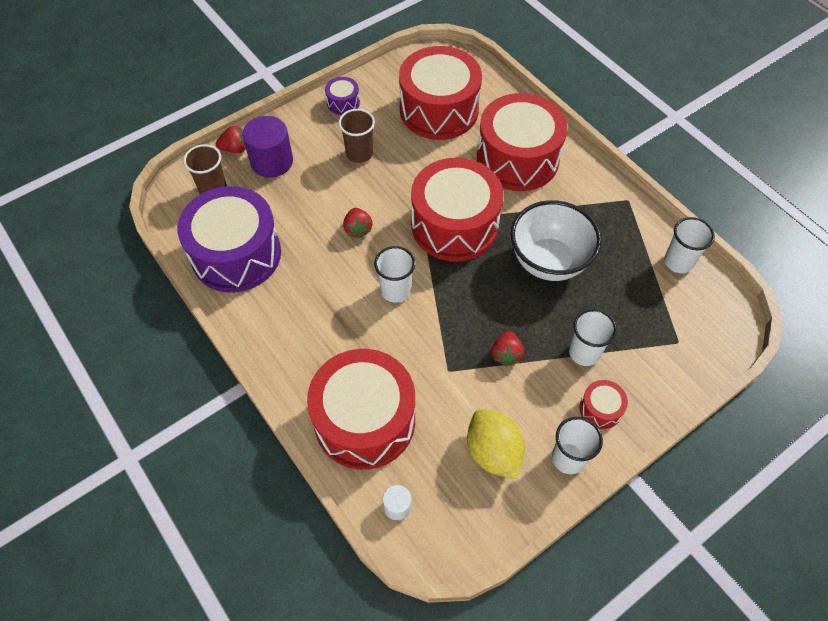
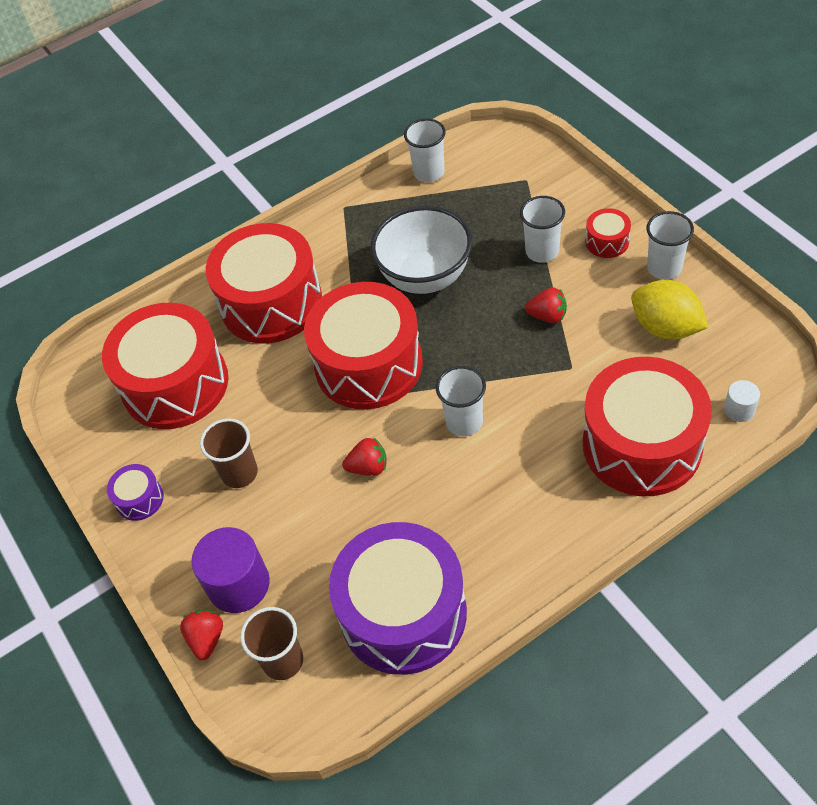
camera: 80 degrees left, 5 degrees down
(493, 452) = (665, 328): yellow lemon -> yellow lemon turned 60 degrees clockwise

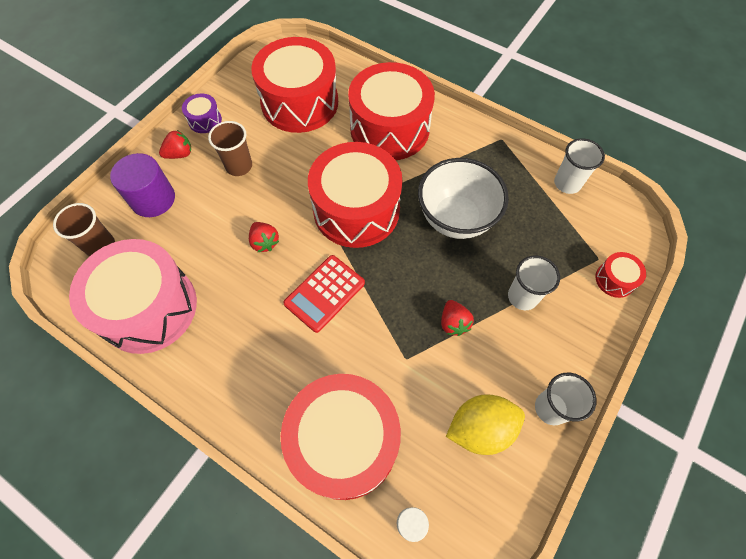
camera: 60 degrees right, 10 degrees up
(206, 639) = (110, 197): red strawberry -> red strawberry (180, 154)
(403, 613) = (148, 308): purple drum -> pink drum
(464, 422) = (324, 293): white cup -> red calculator
(607, 241) = (559, 347): red drum -> red drum (615, 279)
(665, 328) = (480, 428): yellow lemon -> yellow lemon turned 60 degrees clockwise

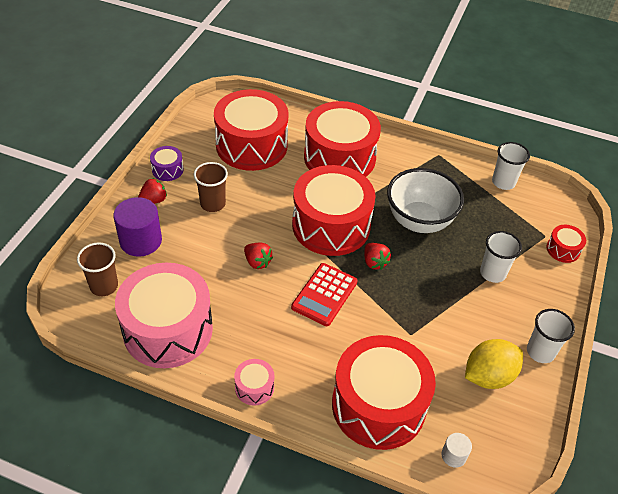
camera: 15 degrees left, 15 degrees down
(216, 394) = (254, 387): none -> pink drum
(453, 323) = (442, 301): red strawberry -> red strawberry (374, 262)

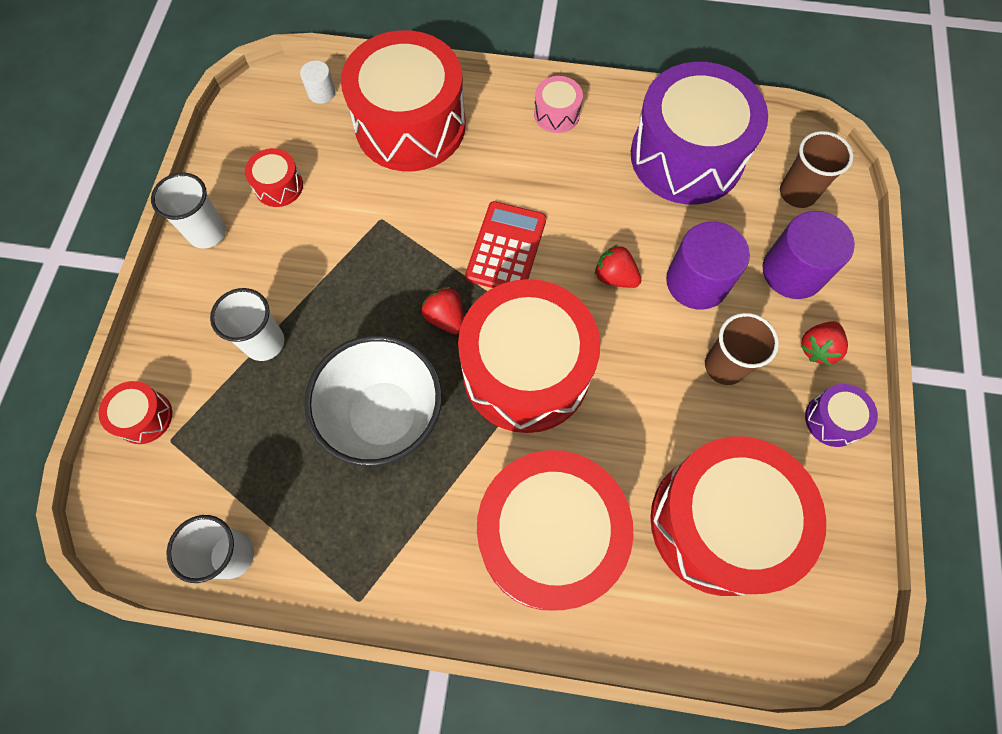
camera: 170 degrees right, 20 degrees up
(168, 329) = (686, 156): pink drum -> purple drum
(205, 248) = (697, 282): none -> purple cylinder
(488, 376) = (279, 186): yellow lemon -> red drum

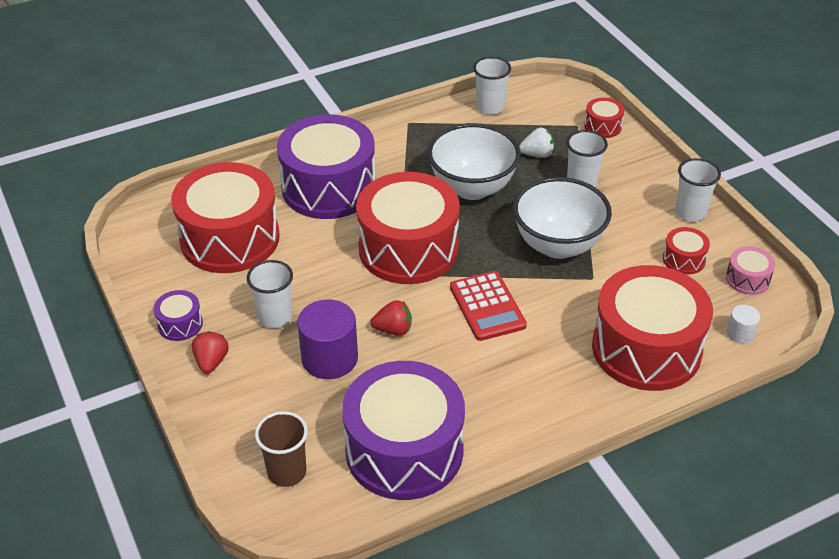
camera: 145 degrees right, 25 degrees down
(264, 422) = (537, 154): none -> white strawberry
(373, 276) = (558, 245): none -> white bowl
(445, 318) = (487, 248): red strawberry -> none
(548, 536) = (329, 187): red drum -> purple drum
(556, 114) = (543, 424): pink drum -> pink drum (747, 279)
(724, 366) = (275, 317): brown cup -> white cup
(792, 271) = (258, 405): purple cylinder -> none

